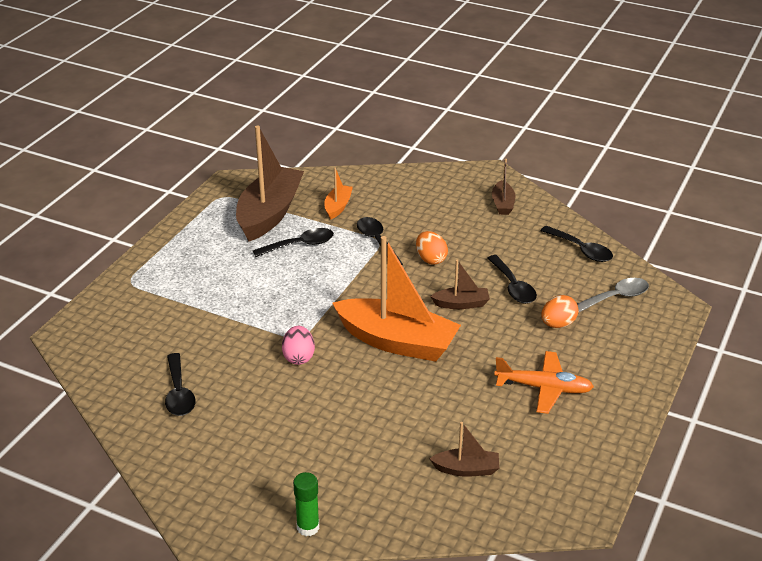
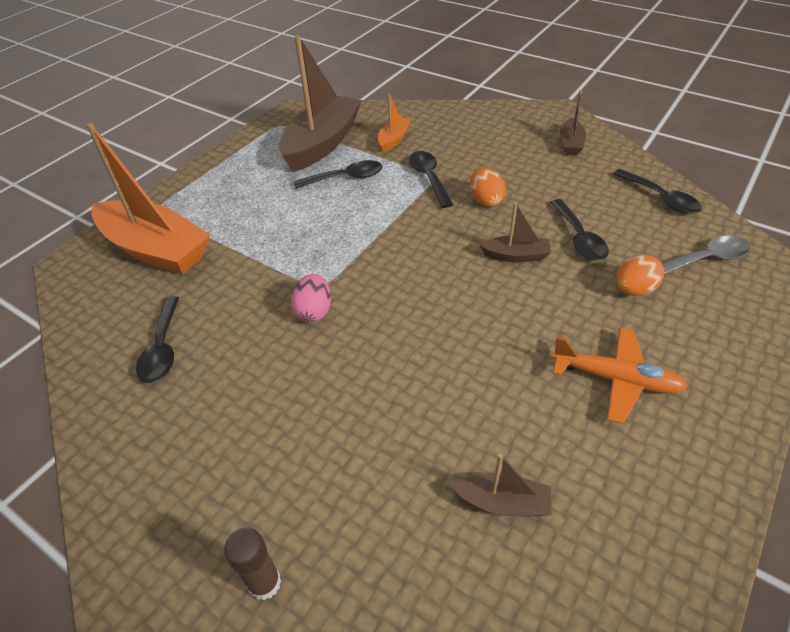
camera: 10 degrees right, 10 degrees up
(308, 527) = (264, 583): green glue stick -> brown glue stick
(397, 342) = (434, 299): orange boat -> orange boat (156, 249)

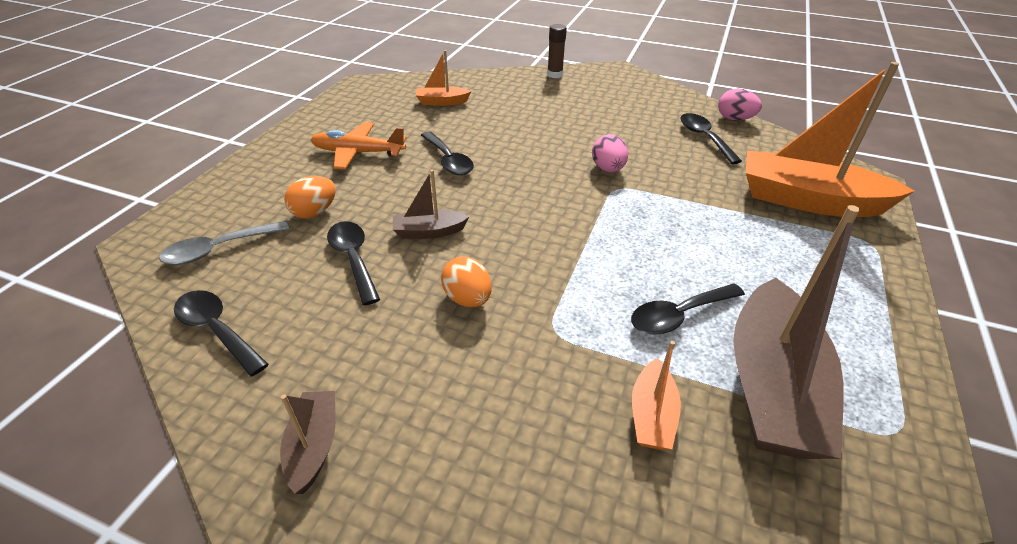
camera: 165 degrees right, 5 degrees down
(84, 382) = (734, 119): none -> pink egg
(429, 178) = (557, 330): black spoon -> black spoon (448, 160)
(503, 503) = (442, 102): brown boat -> orange boat

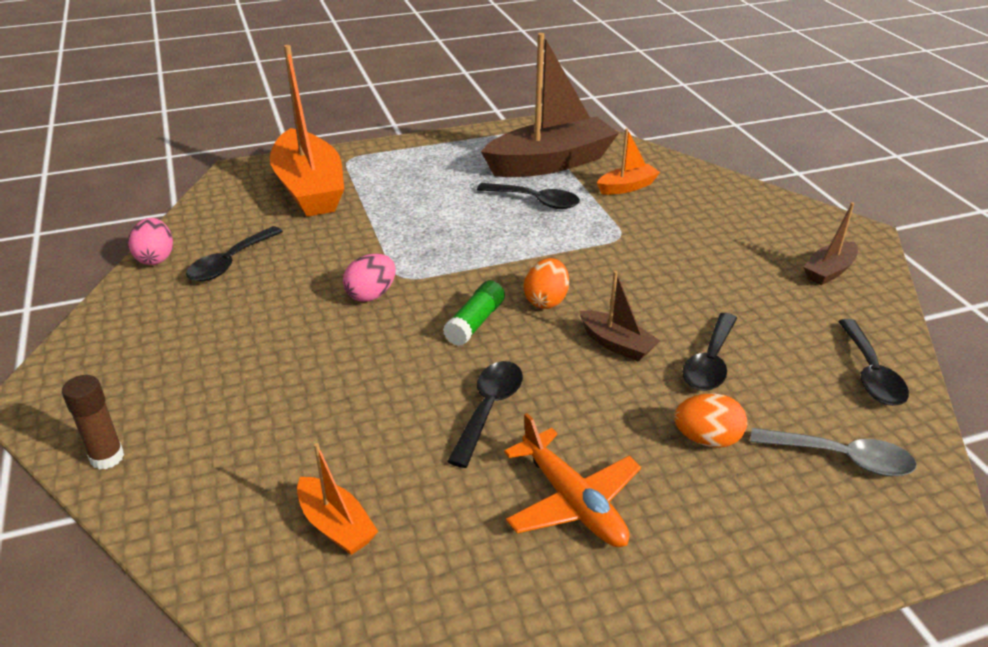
camera: 130 degrees left, 5 degrees down
(467, 299) = (651, 281): orange egg -> orange egg (546, 301)
(528, 191) = (475, 323): none -> green glue stick

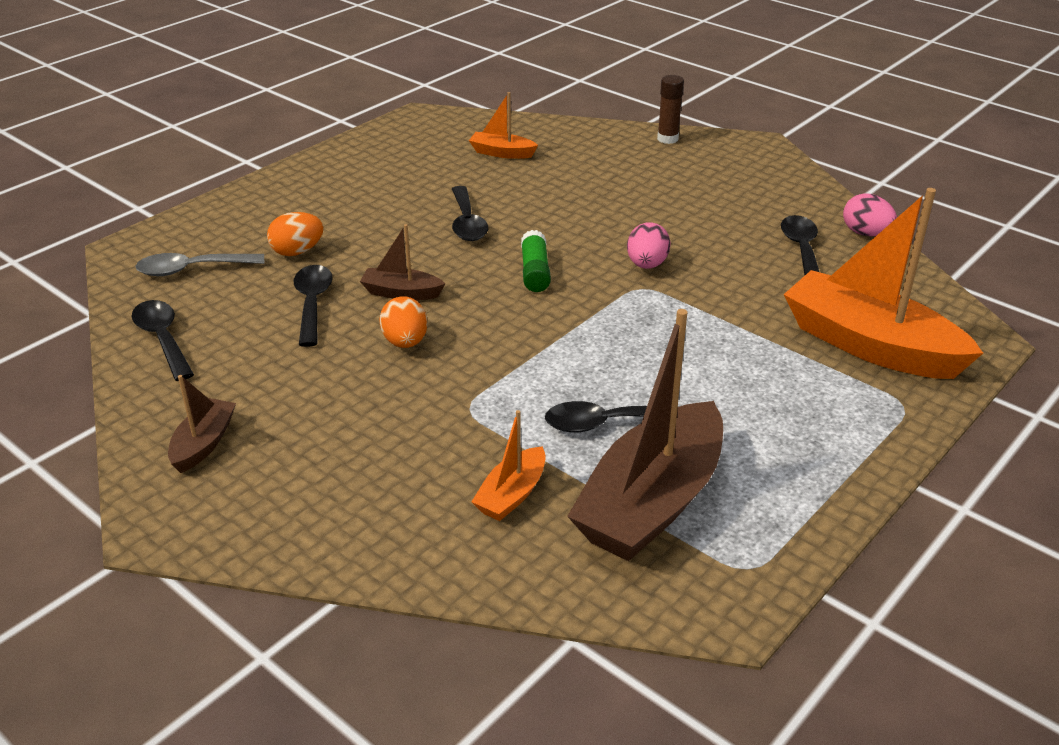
camera: 150 degrees right, 0 degrees up
(546, 301) = (491, 309): orange egg -> orange egg (405, 342)
(573, 502) = (373, 197): orange plane -> none

